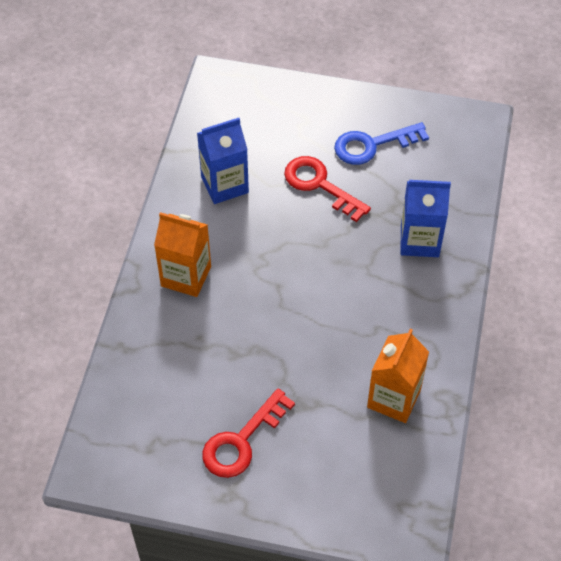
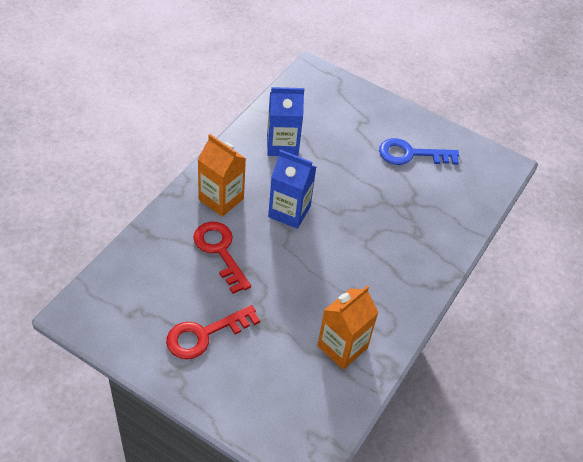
camera: 15 degrees right, 5 degrees down
(320, 185) = (356, 169): red key -> red key (220, 251)
(419, 240) = (417, 235): blue carton -> blue carton (289, 212)

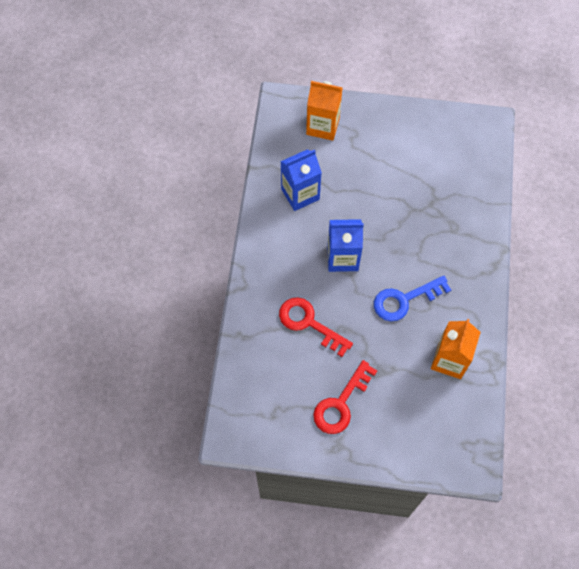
camera: 20 degrees left, 15 degrees up
(221, 199) = (281, 273): orange carton -> orange carton (323, 126)
(411, 154) = (410, 151): blue key -> blue key (405, 300)

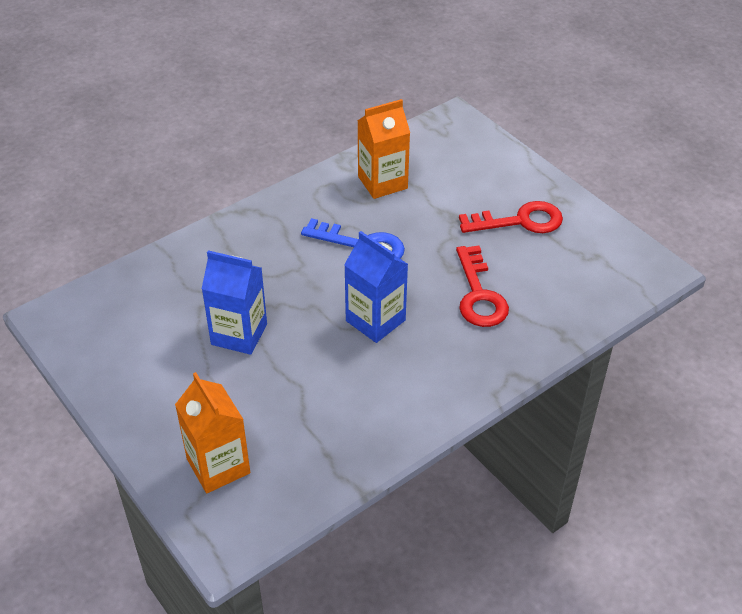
camera: 135 degrees left, 20 degrees down
(300, 194) = (342, 414): blue carton -> blue carton (239, 334)

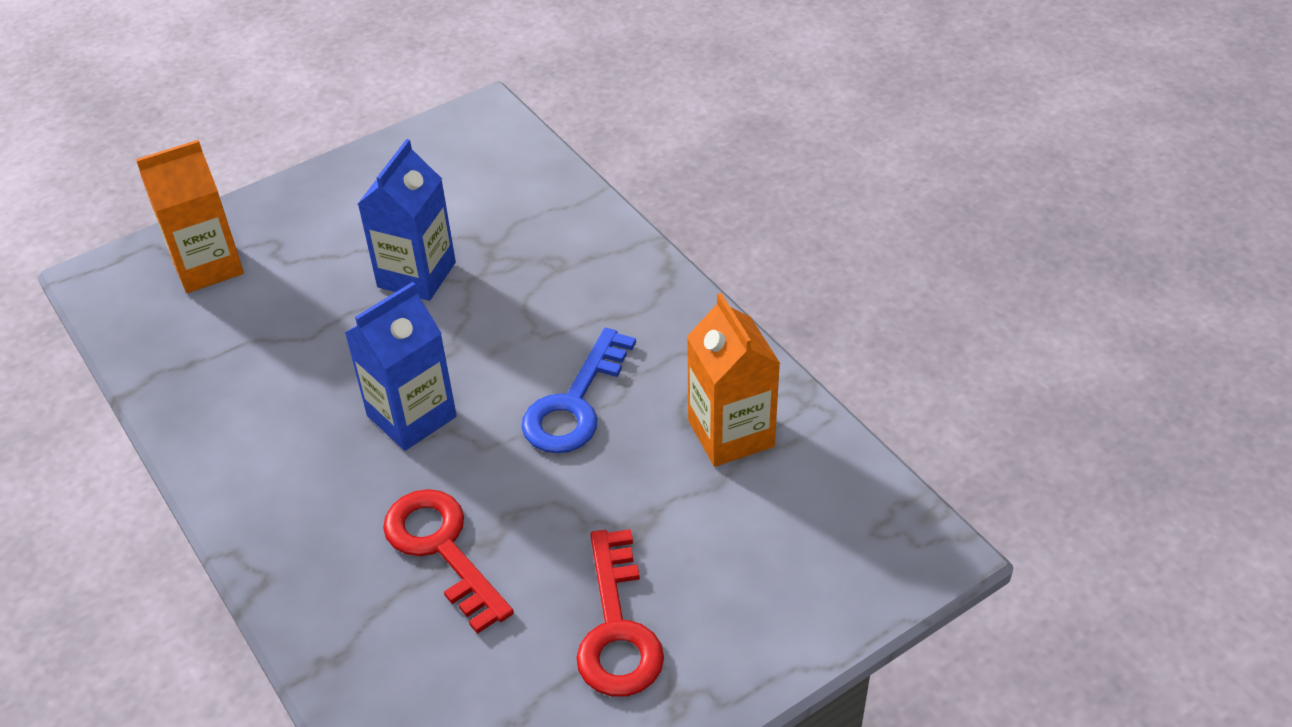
camera: 95 degrees right, 0 degrees up
(479, 294) = (442, 549): red key -> red key turned 60 degrees clockwise

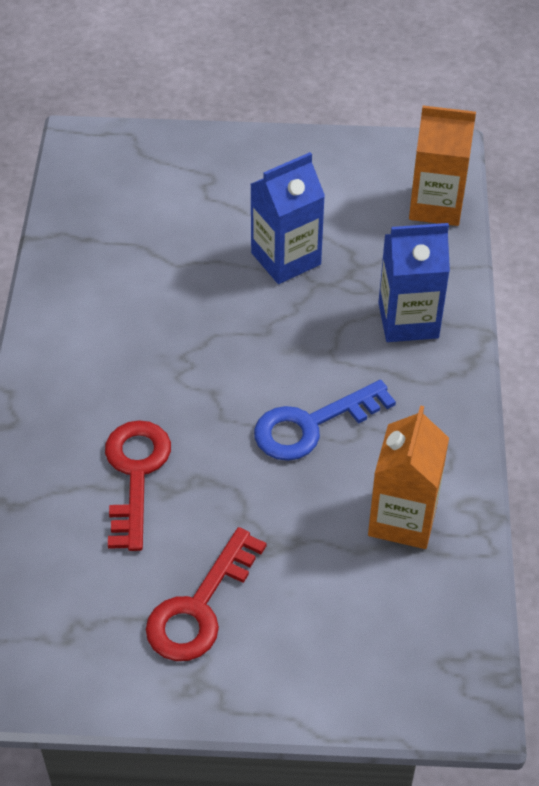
camera: 35 degrees right, 5 degrees up
(207, 266) = (153, 171): orange carton -> orange carton (436, 206)
(411, 416) = (194, 365): blue carton -> blue carton (408, 320)

